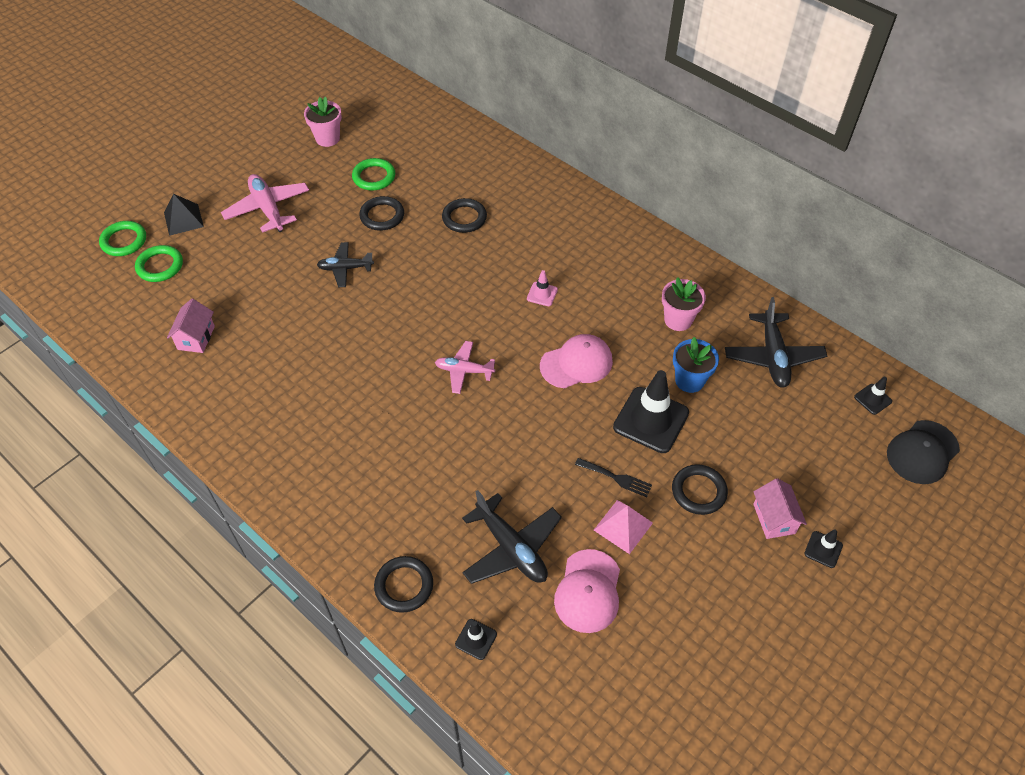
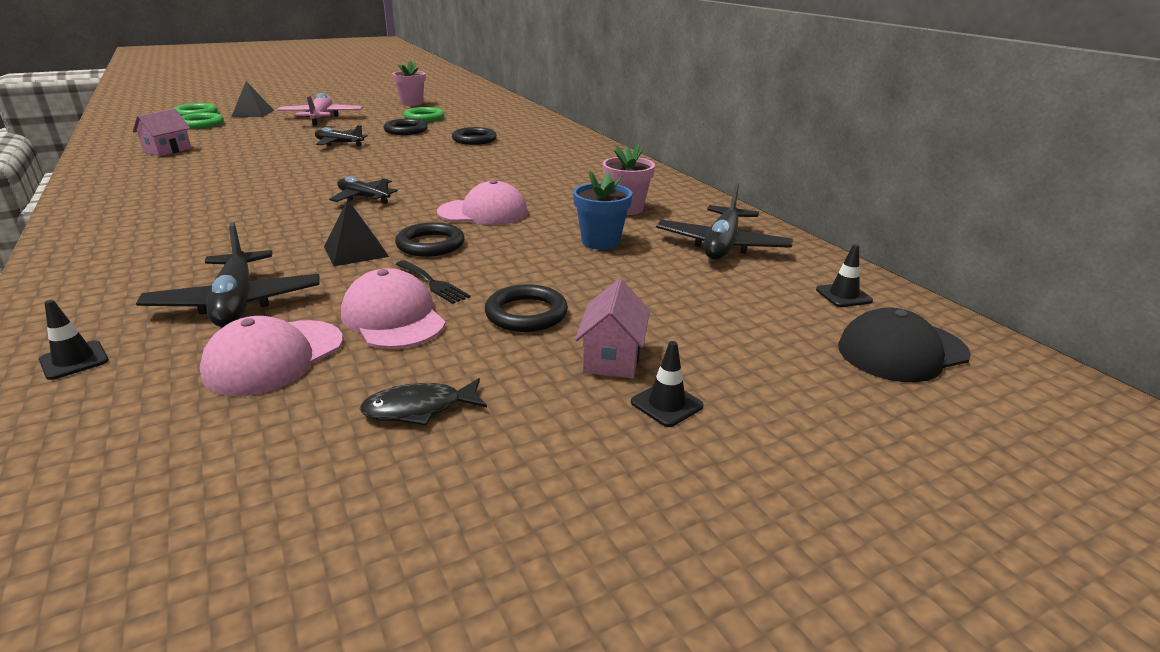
camera: 20 degrees right, 25 degrees down
(404, 586) = (75, 301): black ring -> black ring (430, 244)
(464, 371) = (364, 198): pink plane -> black plane
(531, 456) = (356, 251): none -> black pyramid
(542, 294) = (497, 177): pink traffic cone -> none
(623, 526) = (393, 318): pink pyramid -> pink cap
(651, 420) = (524, 256): black traffic cone -> none
(703, 602) = (419, 409): none -> black fish

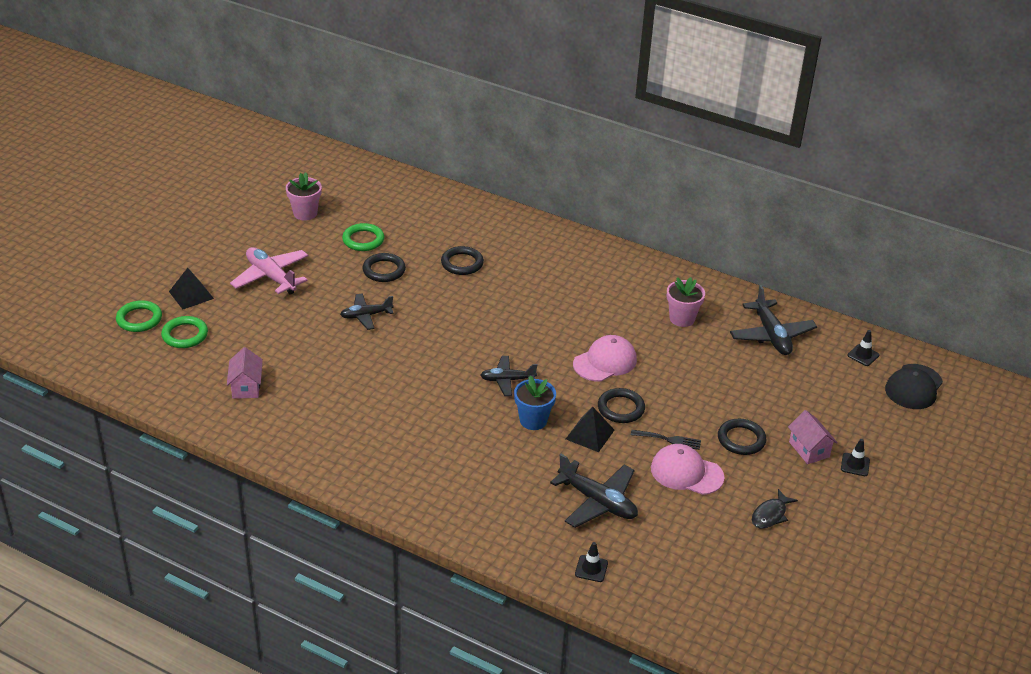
camera: 35 degrees left, 10 degrees up
(274, 357) = (673, 521): pink cap -> none
(600, 242) = (707, 362): blue flower pot -> blue flower pot (533, 420)

